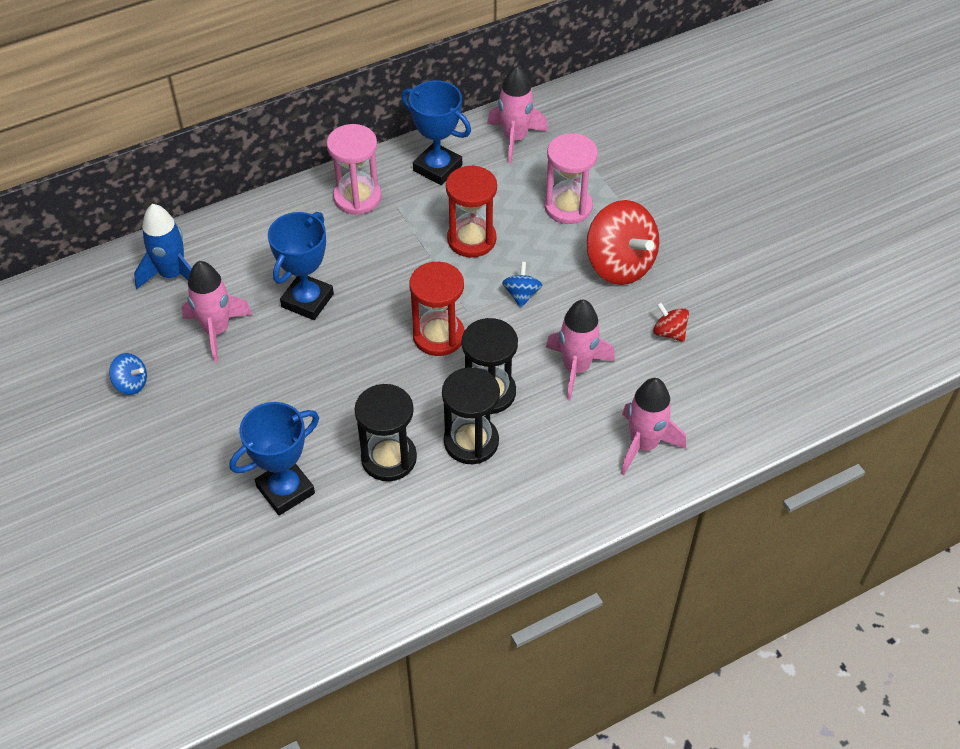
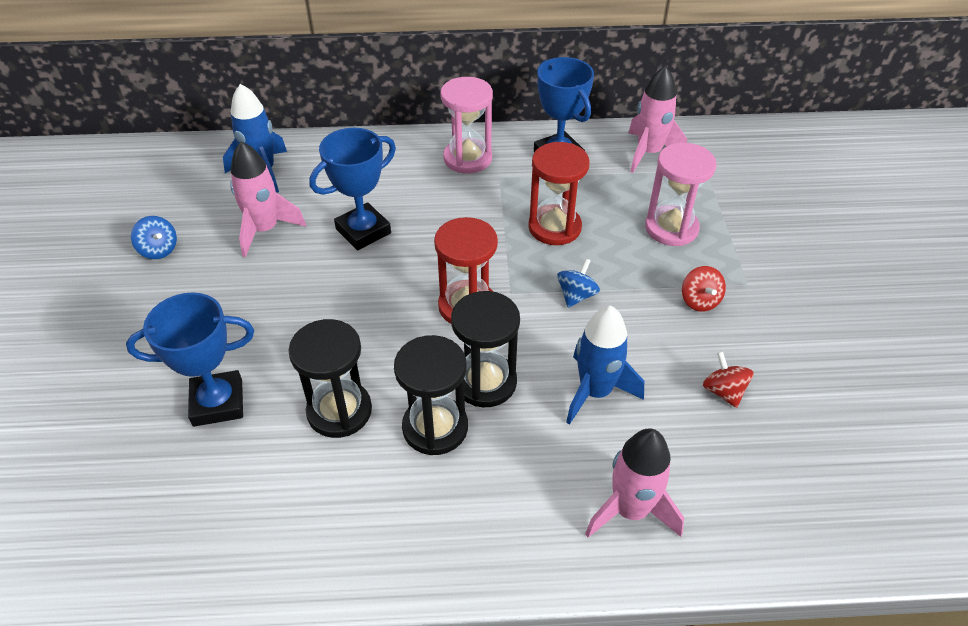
camera: 25 degrees right, 5 degrees down
(576, 368) = (595, 392): pink rocket -> blue rocket
(619, 264) = (699, 301): red spinning top -> red spinning top, size x0.47

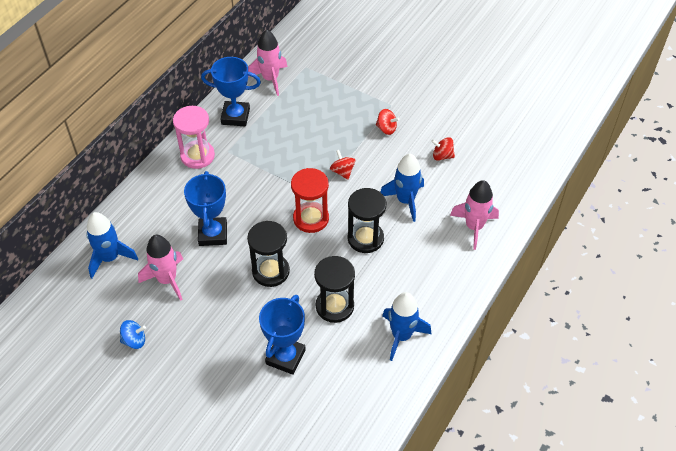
camera: 55 degrees left, 5 degrees up
(342, 524) = (401, 336): none -> blue rocket
(435, 427) = (376, 272): black hourglass -> black hourglass (270, 271)
(554, 227) = (288, 151): red hourglass -> none
(576, 295) = (342, 171): blue spinning top -> red spinning top
(671, 228) = (332, 107): pink hourglass -> none

